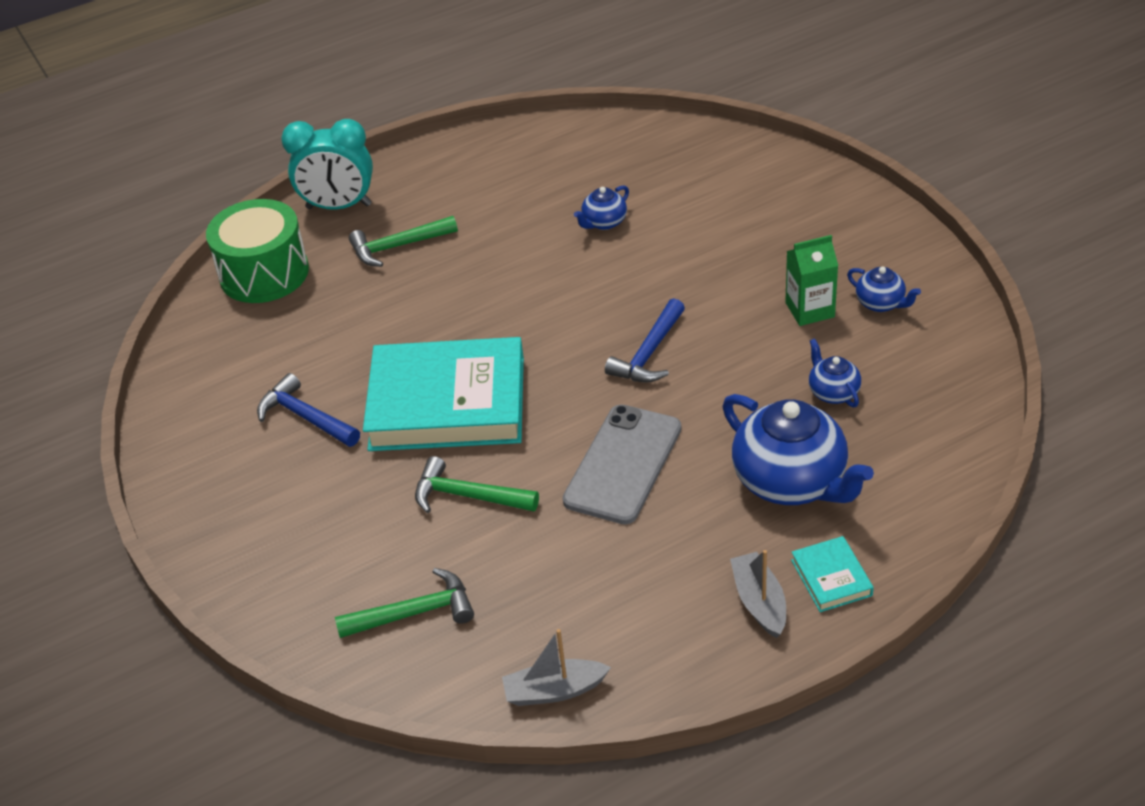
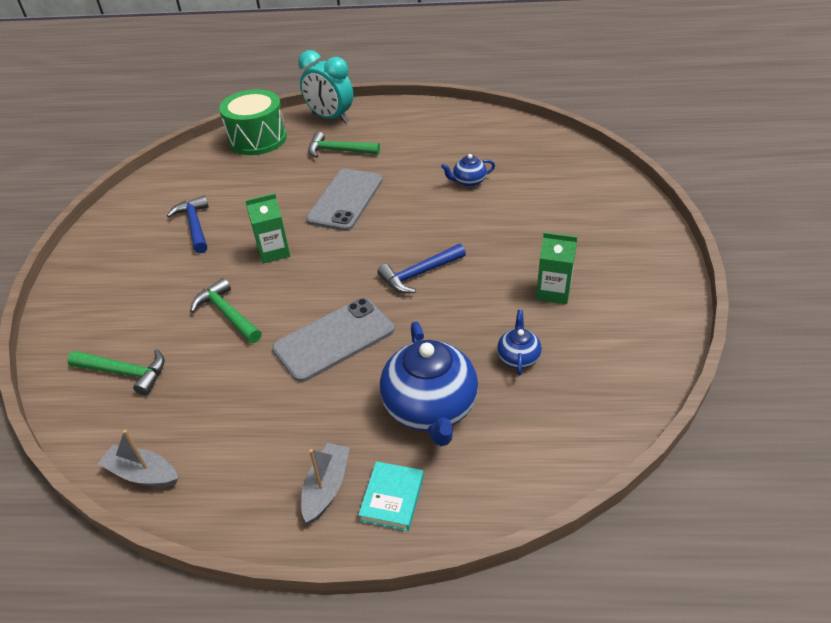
camera: 30 degrees right, 0 degrees up
(447, 403) = (273, 252): turquoise book -> green carton
(473, 305) = (345, 200): none -> grey phone
(881, 303) = (609, 309): blue teapot -> none

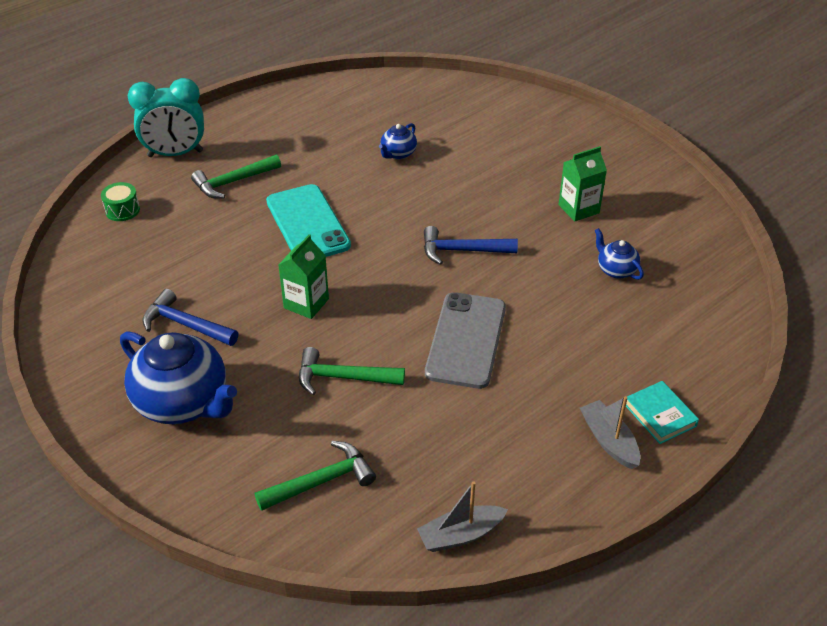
camera: 45 degrees left, 0 degrees up
(257, 139) = (122, 210): green drum -> green drum, size x0.45
(345, 200) = (307, 223): grey phone -> turquoise phone
(419, 274) = (462, 251): blue hammer -> blue hammer turned 75 degrees clockwise
(430, 408) = (605, 342): blue teapot -> blue teapot (183, 402)

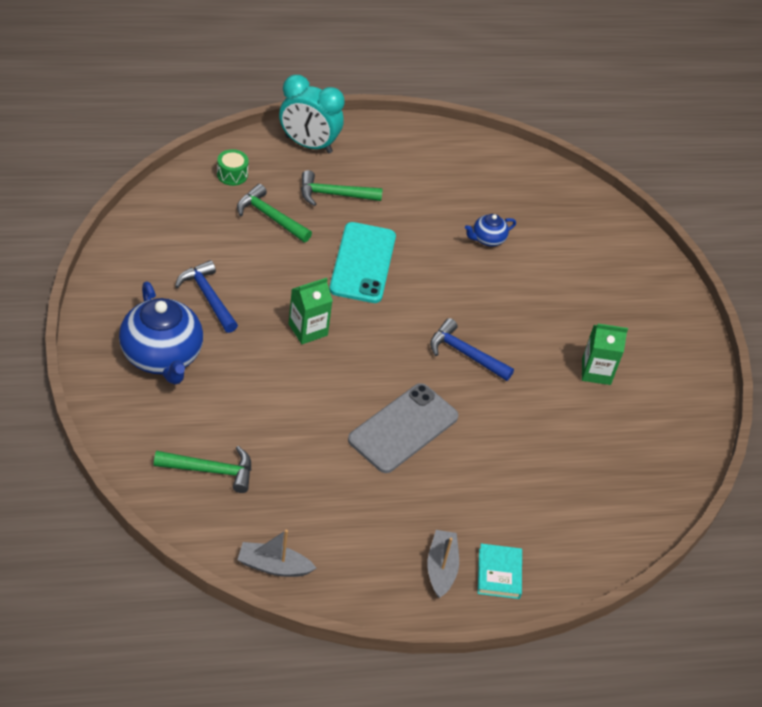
camera: 25 degrees right, 5 degrees up
(343, 378) = (287, 404): green hammer -> green hammer (270, 217)
(616, 270) = (577, 441): blue teapot -> none

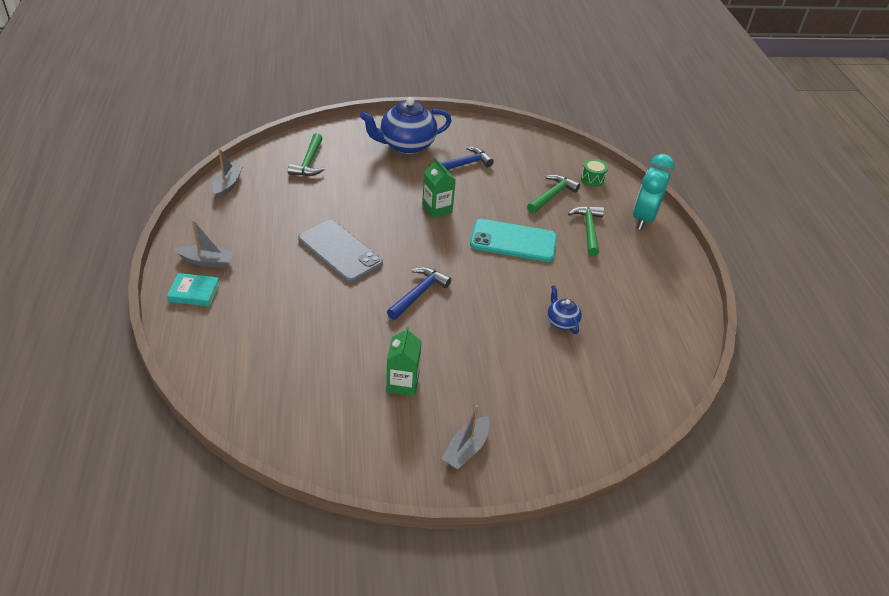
camera: 95 degrees right, 5 degrees down
(662, 327) = (466, 449): none -> grey boat

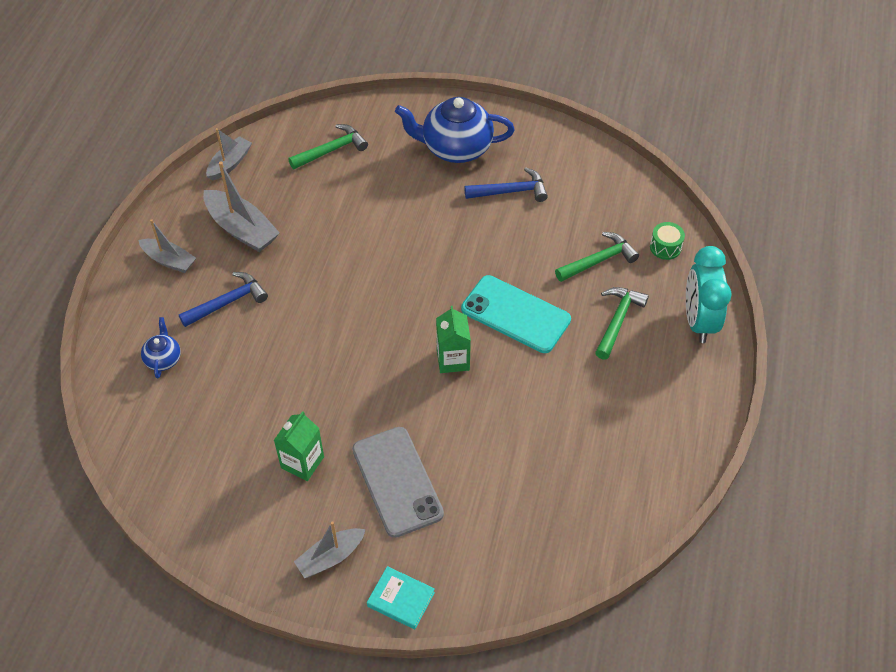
camera: 25 degrees right, 10 degrees up
(194, 292) = (142, 296): turquoise book -> turquoise book (401, 599)
(261, 227) = (241, 229): none -> grey boat
(309, 162) = (331, 150): green hammer -> green hammer turned 150 degrees counterclockwise
(340, 251) = (311, 281): grey phone -> grey phone (397, 481)
(418, 294) = (371, 357): blue hammer -> blue hammer (227, 302)
(437, 209) = (447, 248): green carton -> green carton (453, 359)
(561, 321) = (515, 436): blue teapot -> blue teapot (163, 359)
(643, 218) = (699, 321): turquoise clock -> turquoise clock turned 45 degrees counterclockwise

